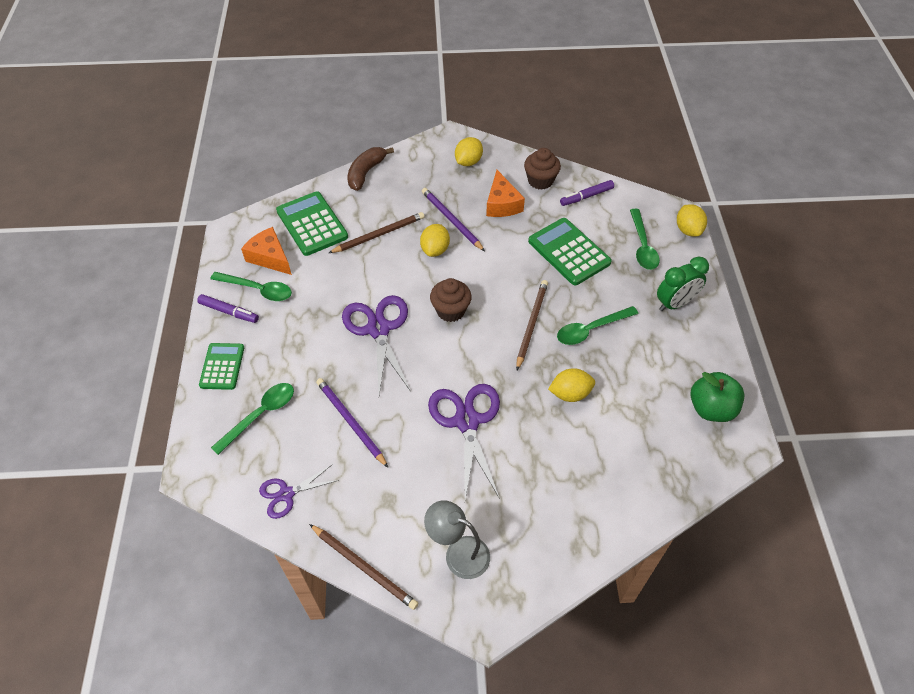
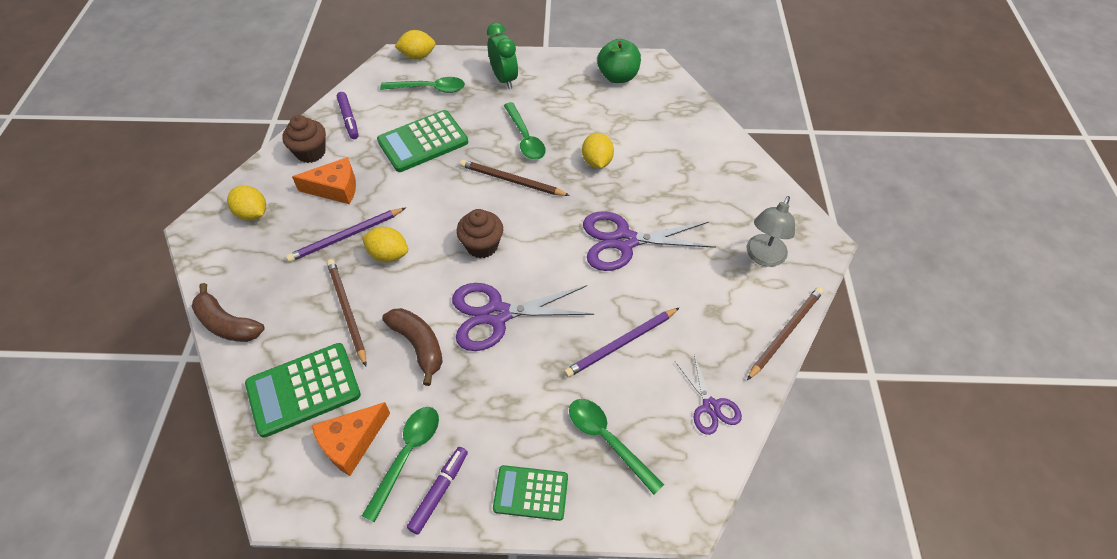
camera: 85 degrees left, 0 degrees up
(348, 282) = (418, 345): none -> brown banana

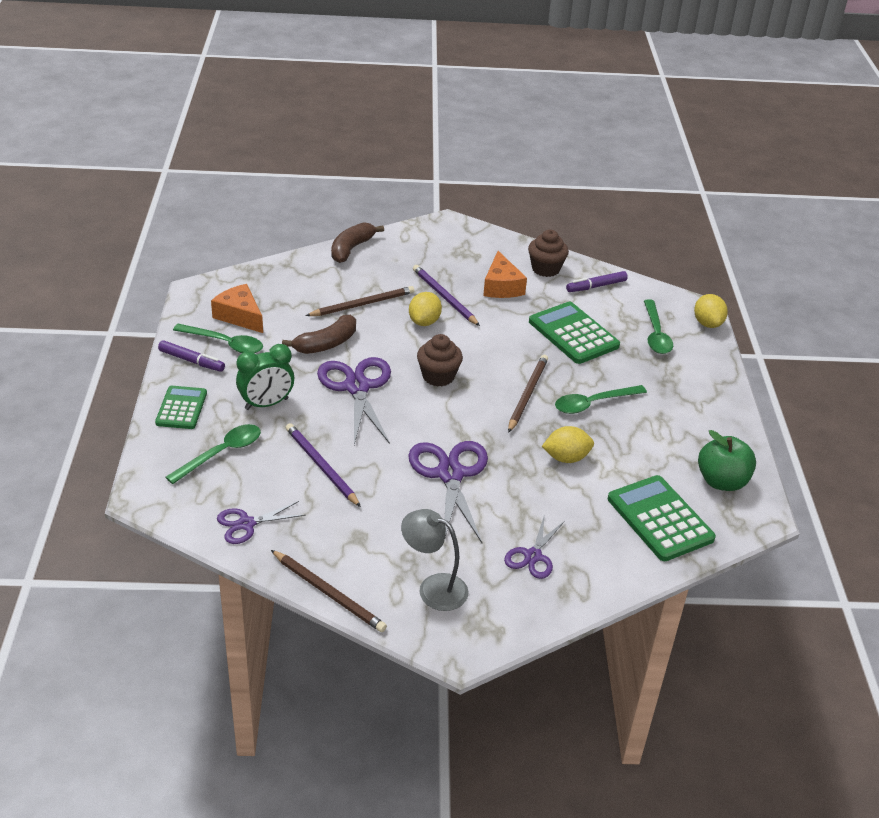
camera: 85 degrees right, 15 degrees down
(253, 214) = (466, 247): yellow lemon -> none
(303, 389) = (288, 290): green calculator -> green calculator (660, 519)
(504, 79) = (688, 387): green clock -> green clock (266, 404)
(715, 191) = (533, 556): none -> purple scissors

